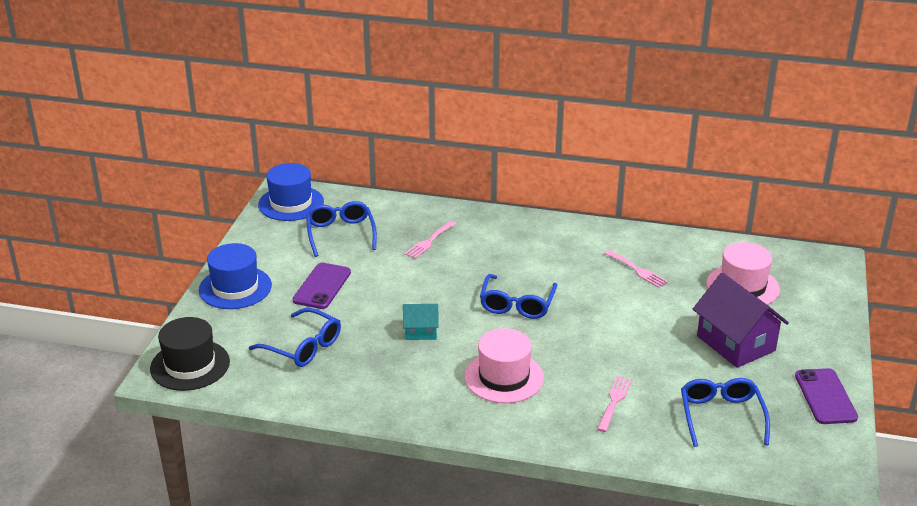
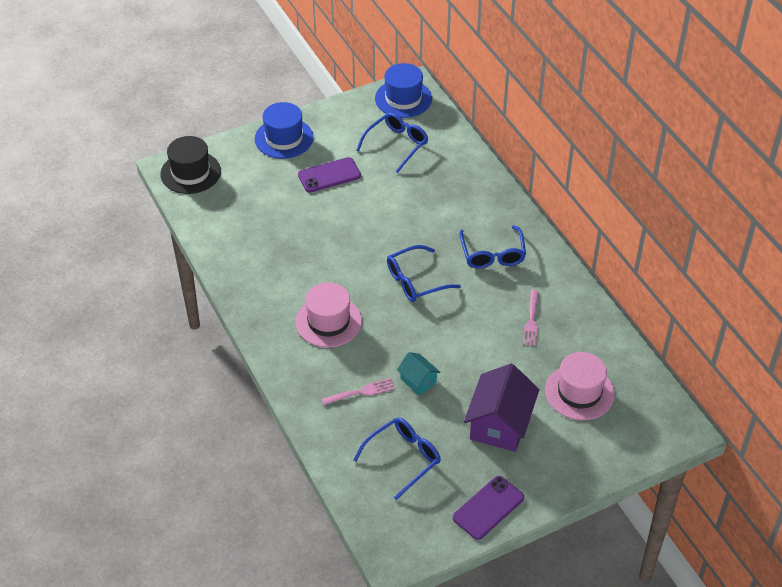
camera: 50 degrees right, 15 degrees up
(303, 347) = (259, 209): blue glasses -> blue glasses (492, 254)
(421, 331) = (333, 252): turquoise house -> turquoise house (418, 380)
(429, 241) = (438, 192): pink fork -> none

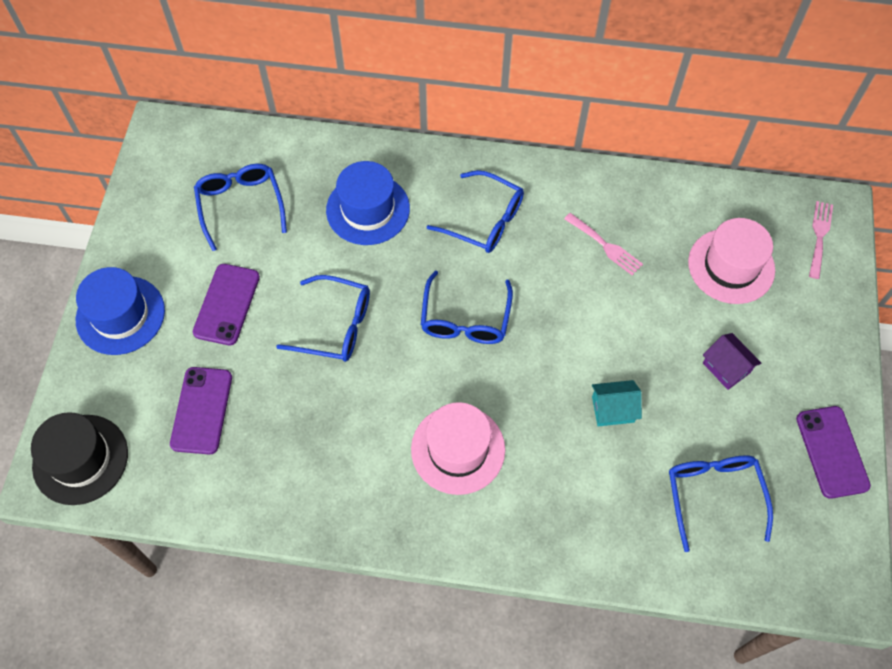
camera: 55 degrees left, 15 degrees up
(257, 202) = (201, 410): none -> purple phone
(358, 227) = (336, 326): none -> blue glasses
(361, 392) = (589, 480): pink fork -> pink fork (819, 236)
(403, 98) = (173, 152): blue hat -> blue hat (368, 209)
(500, 424) = (726, 367): purple house -> purple house, size x0.52

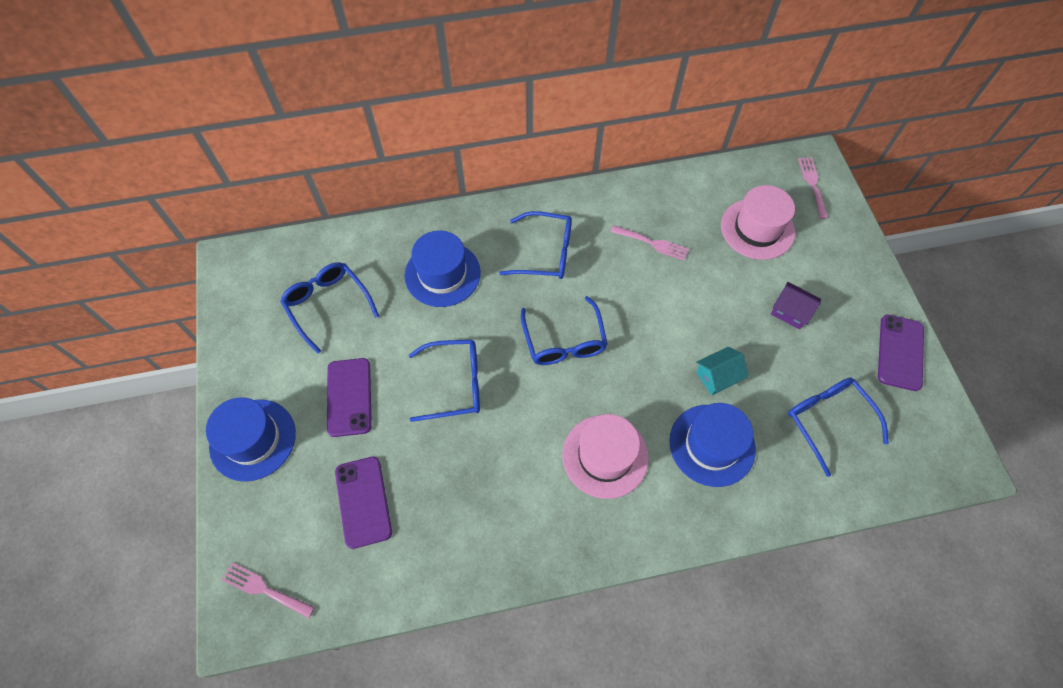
camera: 20 degrees left, 0 degrees up
(80, 459) = (264, 589): black hat -> pink fork
(575, 477) = (712, 445): none -> blue hat
(831, 452) = (900, 352): purple phone -> purple phone turned 45 degrees clockwise

